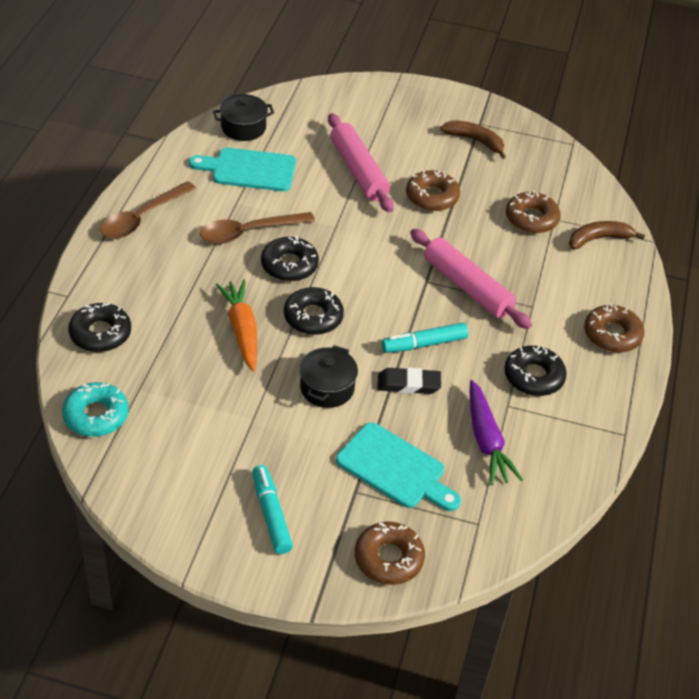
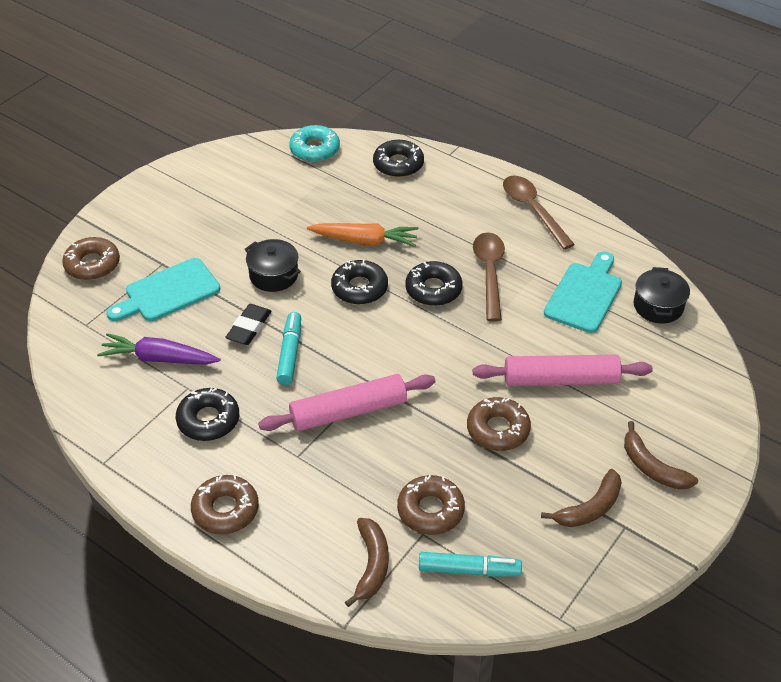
camera: 115 degrees right, 0 degrees up
(271, 514) = (171, 215): turquoise marker -> turquoise marker (469, 570)
(419, 116) = (652, 467): none -> brown banana

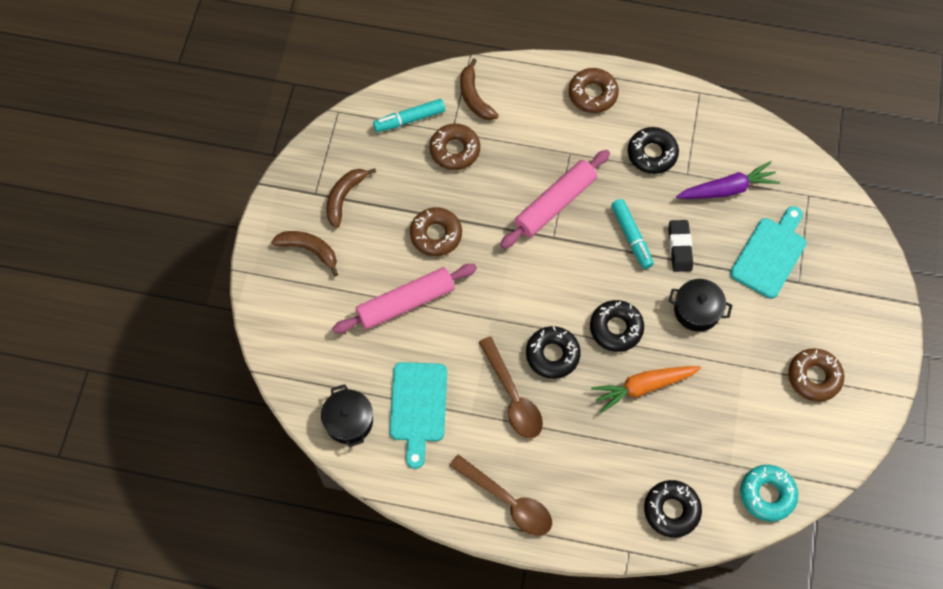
camera: 155 degrees right, 20 degrees up
(92, 264) = (854, 255): brown donut -> brown donut (814, 377)

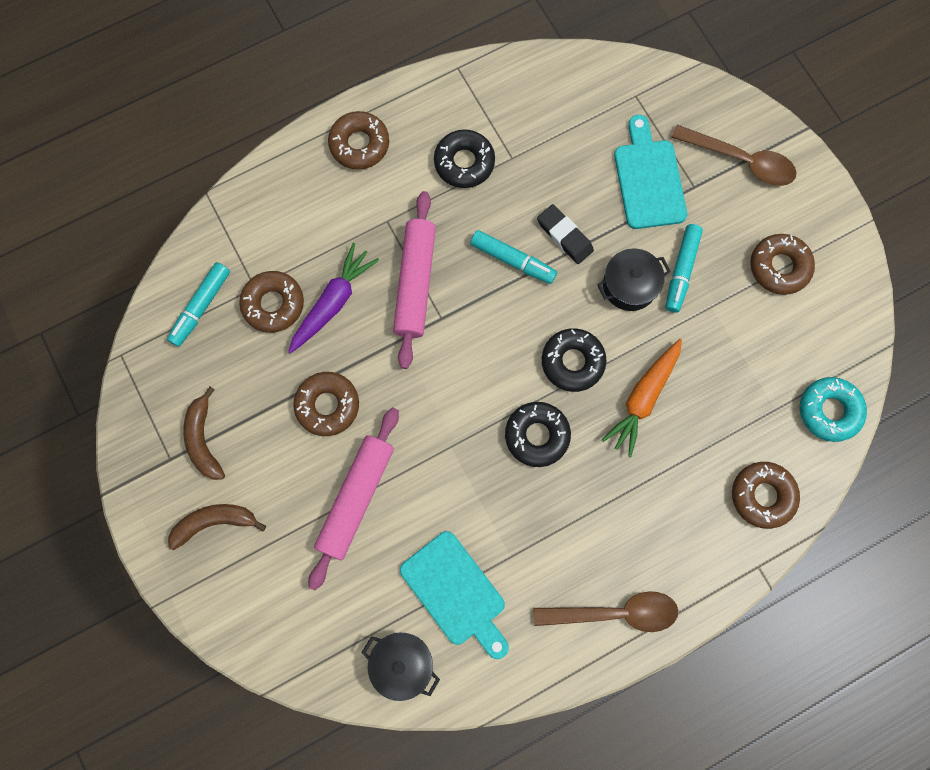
camera: 40 degrees left, 10 degrees up
(474, 97) = (247, 234): brown banana -> none
(513, 397) = (535, 507): brown spoon -> brown spoon (741, 161)
(671, 510) = (762, 495): black donut -> brown donut
(727, 189) = (560, 145): purple carrot -> purple carrot (333, 302)
(741, 328) = (681, 271): none -> turquoise marker

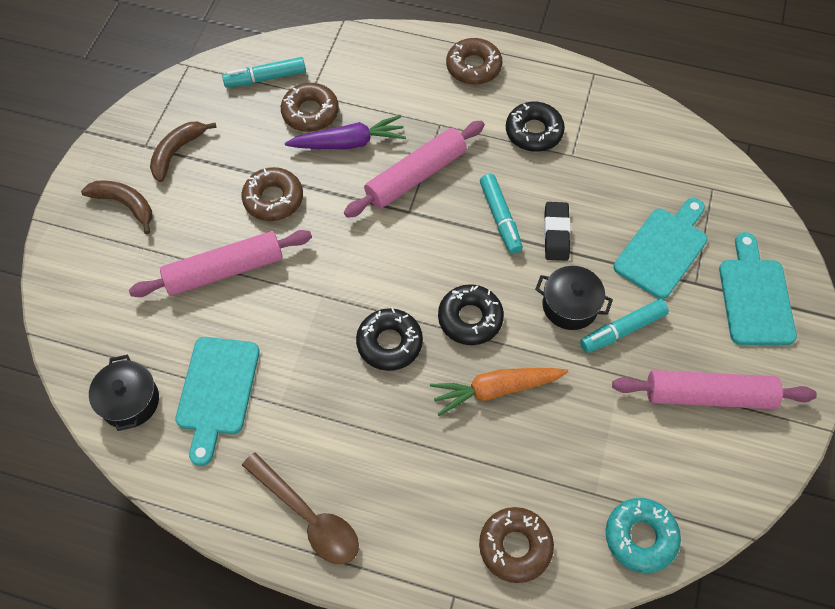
camera: 45 degrees right, 15 degrees down
(741, 161) = (755, 296): brown spoon -> turquoise cutting board
(779, 267) = (708, 395): brown donut -> pink rolling pin

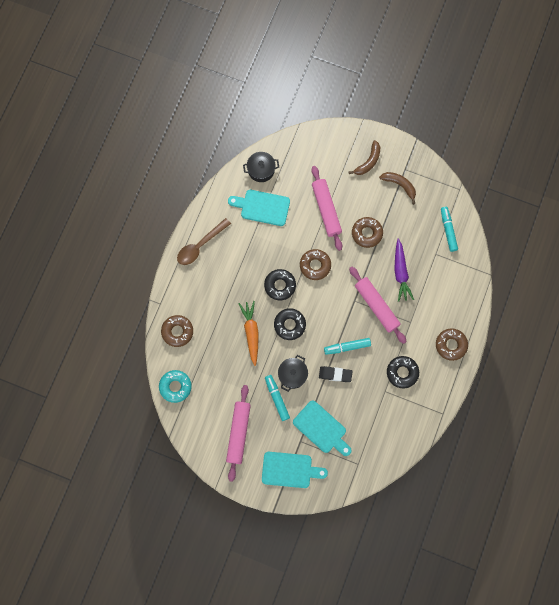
camera: 95 degrees right, 15 degrees up
(310, 113) = (422, 253): brown donut -> brown donut (315, 265)

